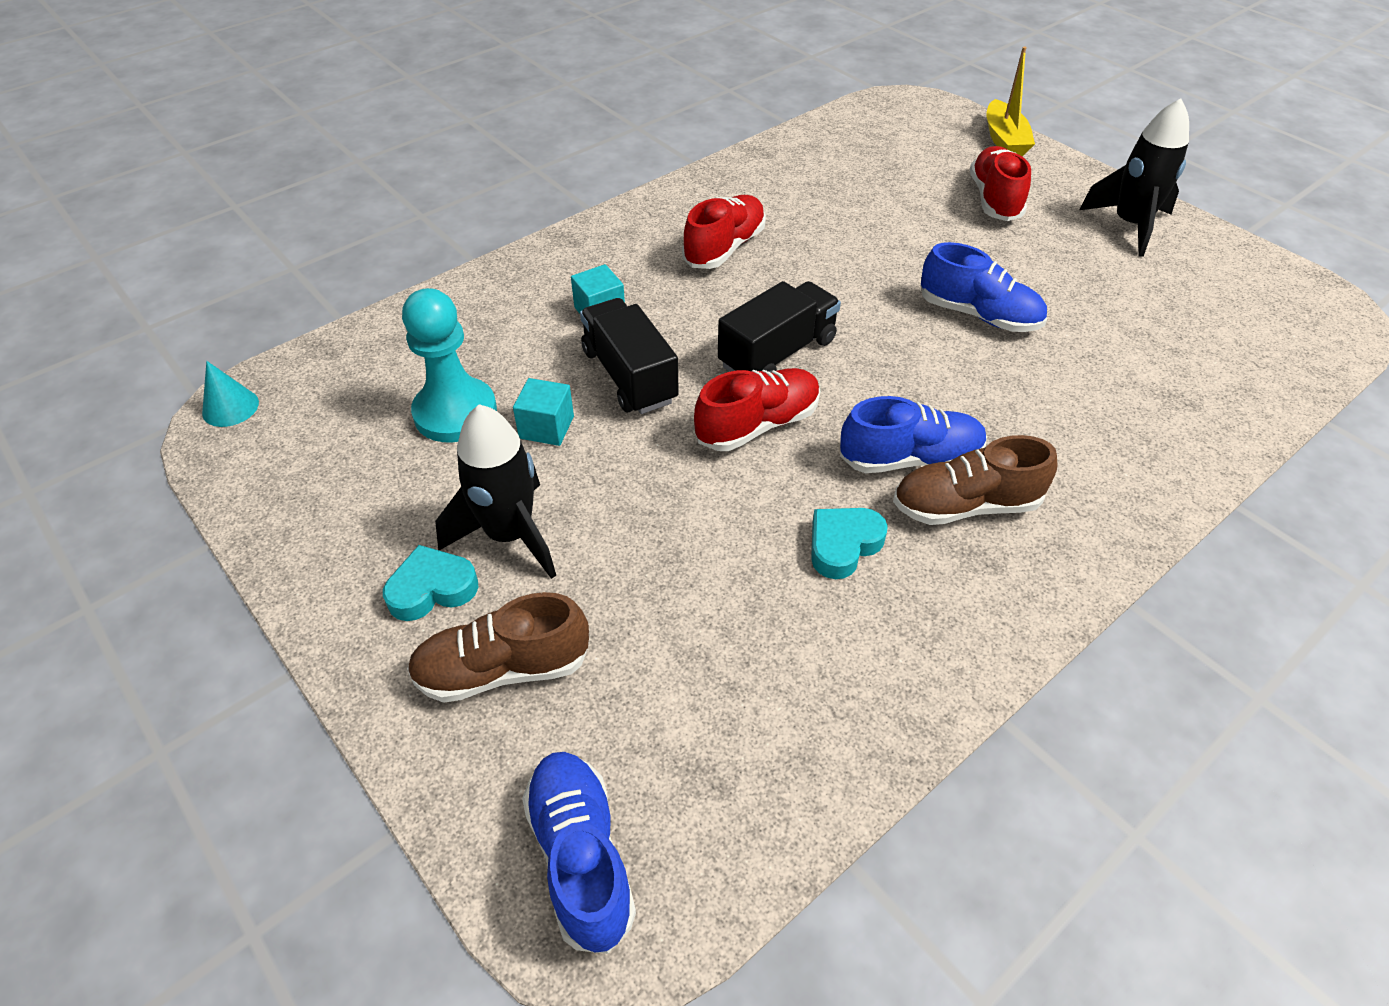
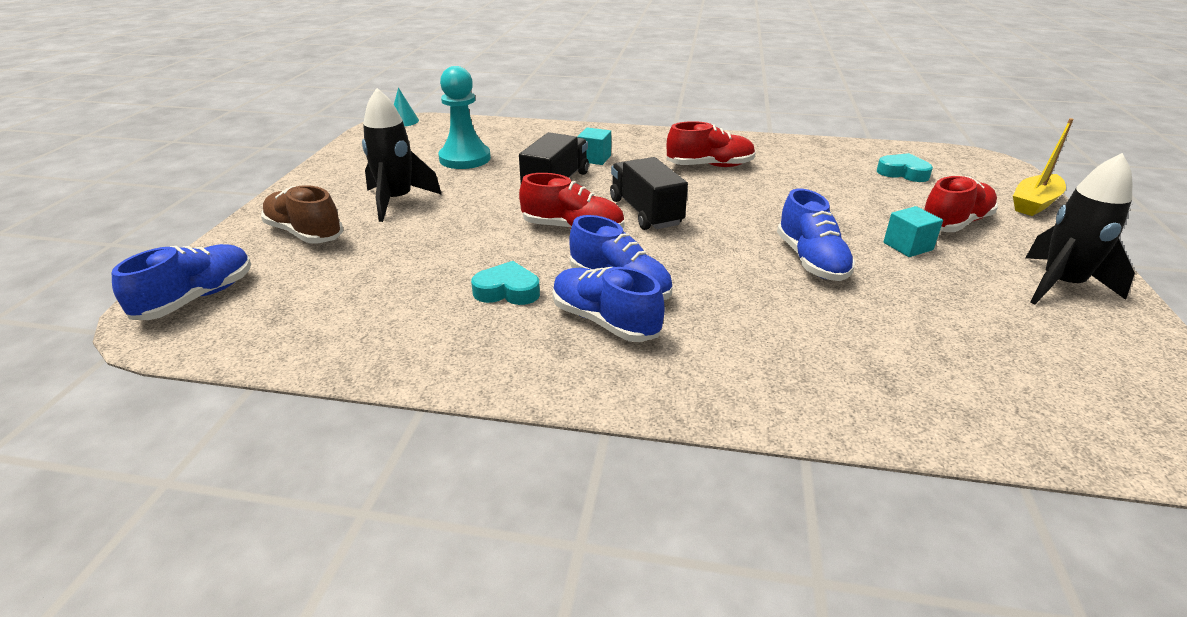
camera: 50 degrees right, 15 degrees down
(432, 589) = (340, 199): turquoise heart -> turquoise heart (903, 173)
(546, 427) = (485, 180): turquoise cube -> turquoise cube (908, 246)
(777, 353) = (645, 212): black truck -> black truck turned 120 degrees counterclockwise
(965, 506) = (604, 321): brown shoe -> blue shoe

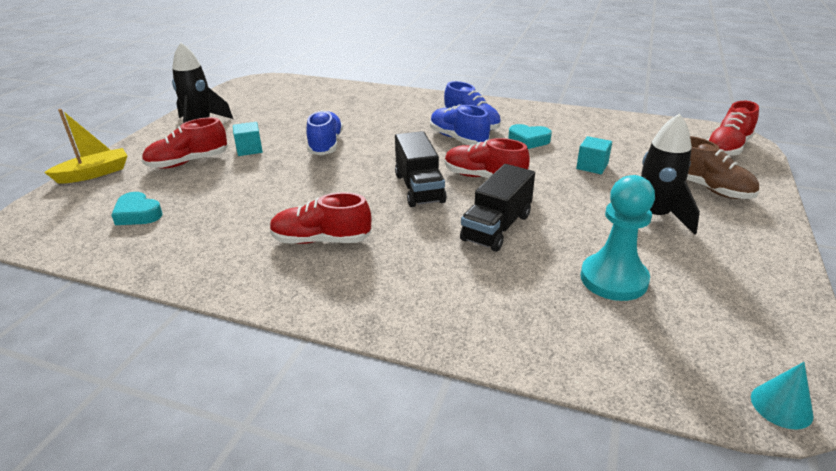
camera: 170 degrees left, 0 degrees up
(197, 298) = (728, 148): blue shoe -> red shoe
(594, 158) = (448, 265): turquoise cube -> turquoise cube (592, 166)

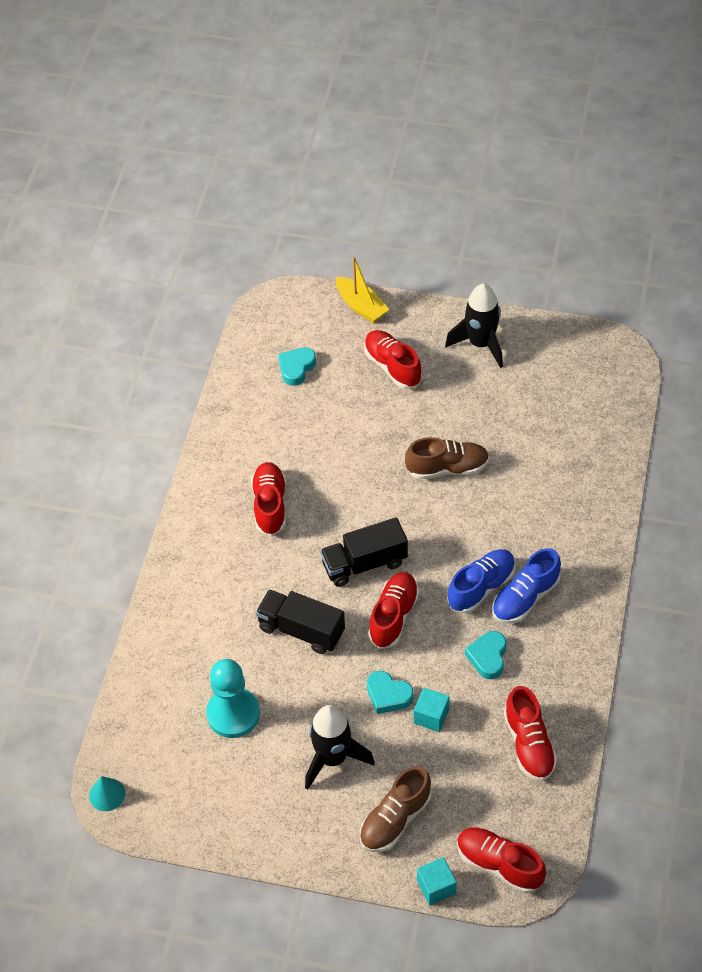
camera: 85 degrees right, 20 degrees up
(249, 149) = (427, 406): turquoise cube -> turquoise cube (436, 887)
(326, 145) = (447, 468): blue shoe -> brown shoe
(573, 184) = (388, 695): none -> turquoise heart
(610, 131) = (529, 744): none -> red shoe

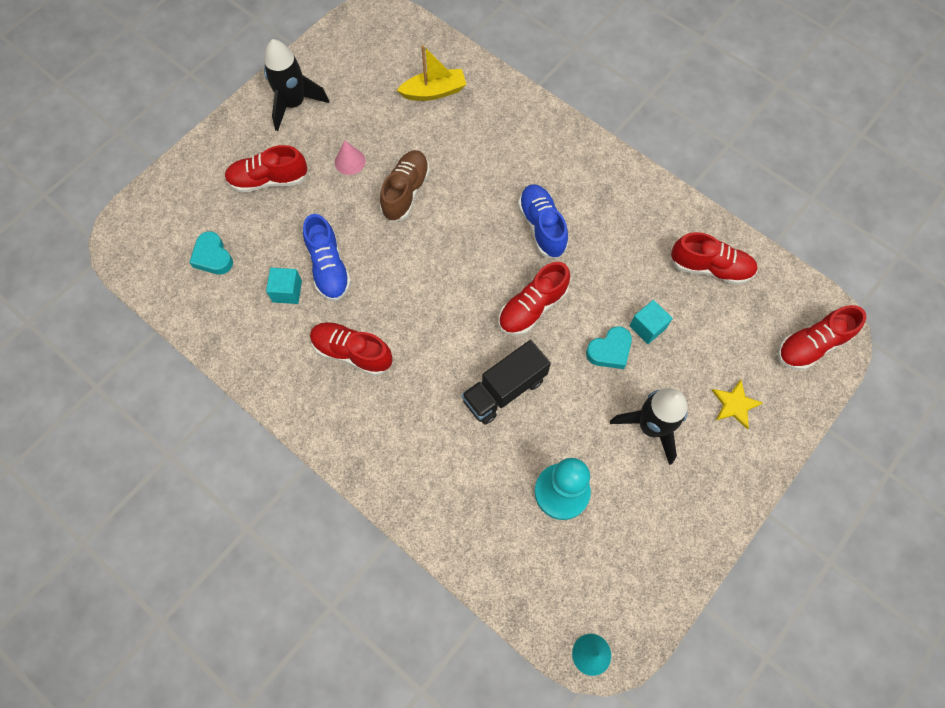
camera: 65 degrees left, 15 degrees up
(361, 306) = (183, 172): yellow boat -> yellow boat (434, 92)
(364, 564) = (464, 304): black truck -> none
(393, 616) = (532, 308): red shoe -> red shoe turned 90 degrees counterclockwise
(395, 819) = (735, 404): brown shoe -> yellow star
(436, 887) = (812, 403): turquoise cube -> turquoise cube (287, 291)
(450, 413) = (350, 161): none -> pink cone
(488, 657) = (612, 256): turquoise heart -> none
(525, 598) = (570, 200): blue shoe -> blue shoe (329, 267)

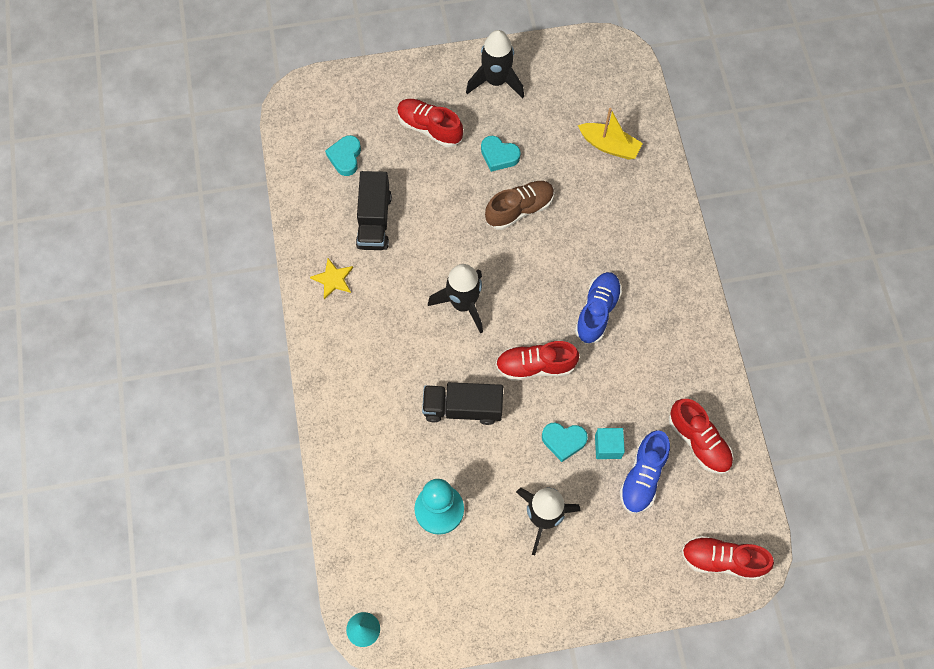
camera: 40 degrees right, 0 degrees up
(287, 291) = (374, 221): turquoise cube -> black truck
(329, 267) = (417, 225): blue shoe -> blue shoe (643, 477)
(350, 161) = (499, 156): pink cone -> turquoise heart
(352, 352) = (381, 299): red shoe -> none
(427, 303) = (463, 304): none -> black rocket
(735, 404) = (620, 553): yellow star -> yellow star (333, 279)

